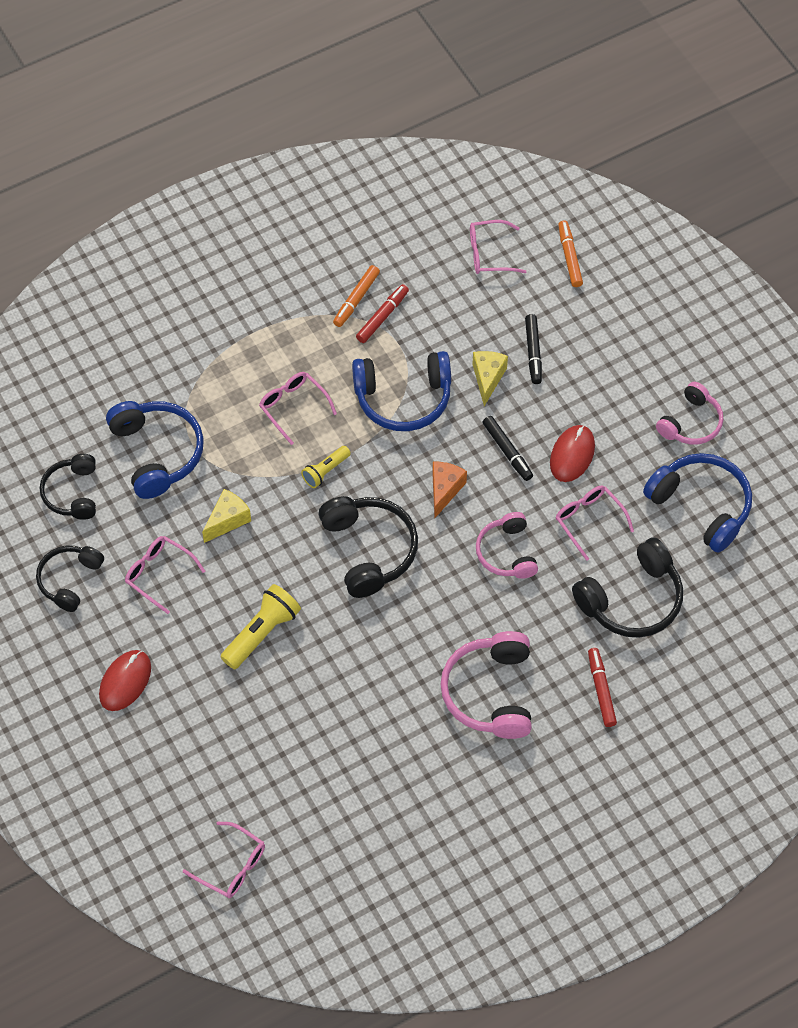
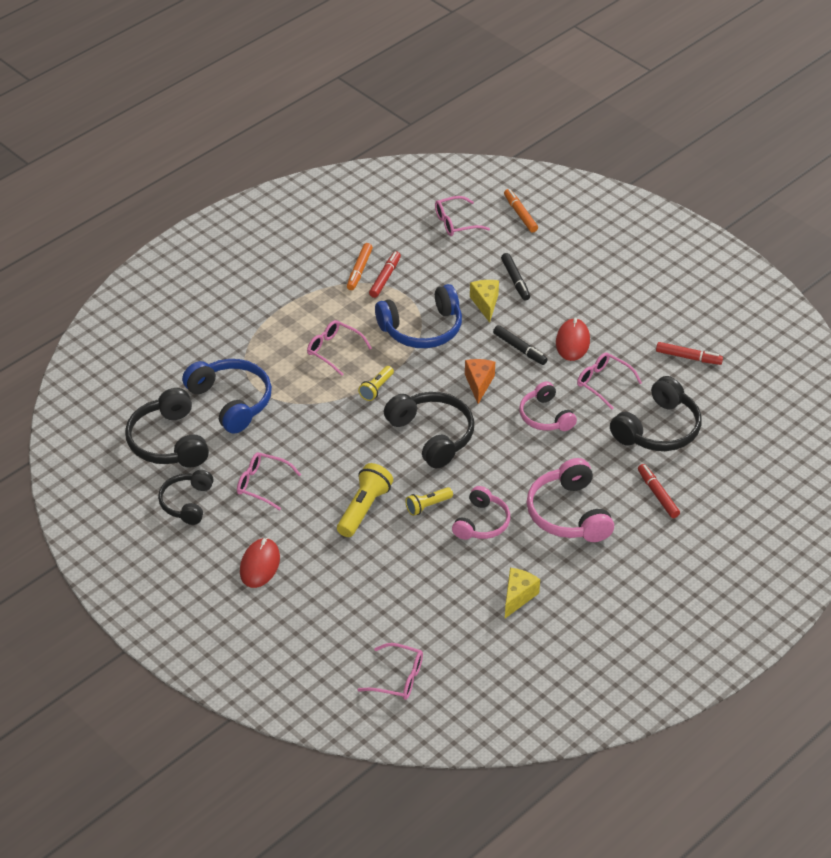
camera: 15 degrees left, 15 degrees down
(72, 493) = (169, 442): black headphones -> black headphones, size x1.54
(227, 520) = (307, 437): yellow cheese -> yellow cheese (518, 597)
(334, 645) = (427, 506): none -> yellow flashlight
(690, 423) = (658, 304): pink headphones -> pink headphones (481, 523)
(701, 506) = (688, 357): blue headphones -> red marker

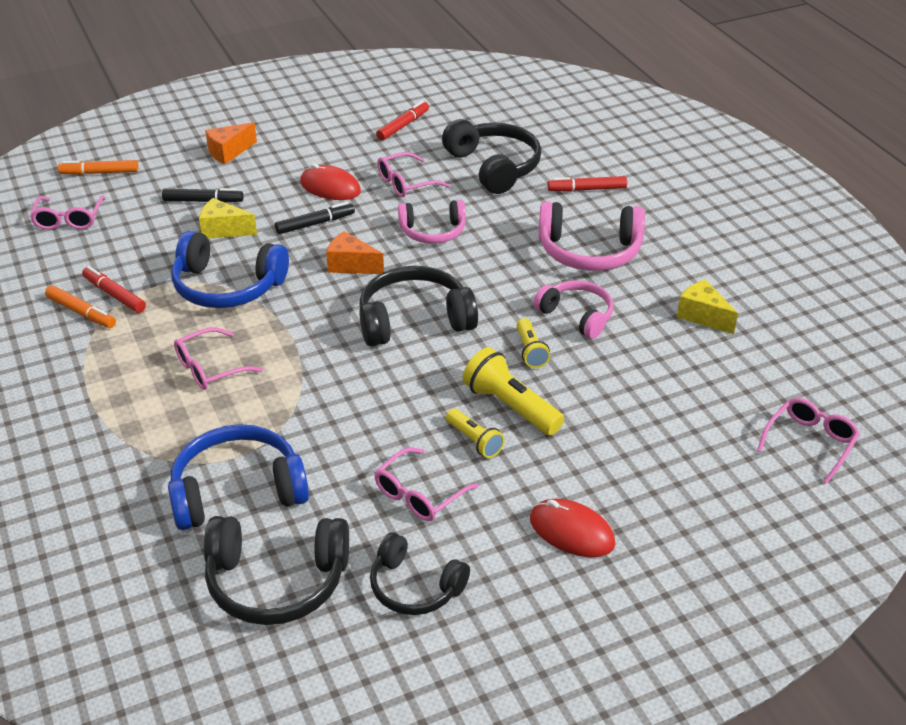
camera: 70 degrees left, 5 degrees down
(376, 388) = (305, 347): yellow flashlight -> yellow flashlight (474, 441)
(422, 328) = (227, 286): blue headphones -> blue headphones turned 105 degrees clockwise
(588, 270) = (229, 152): none -> orange cheese

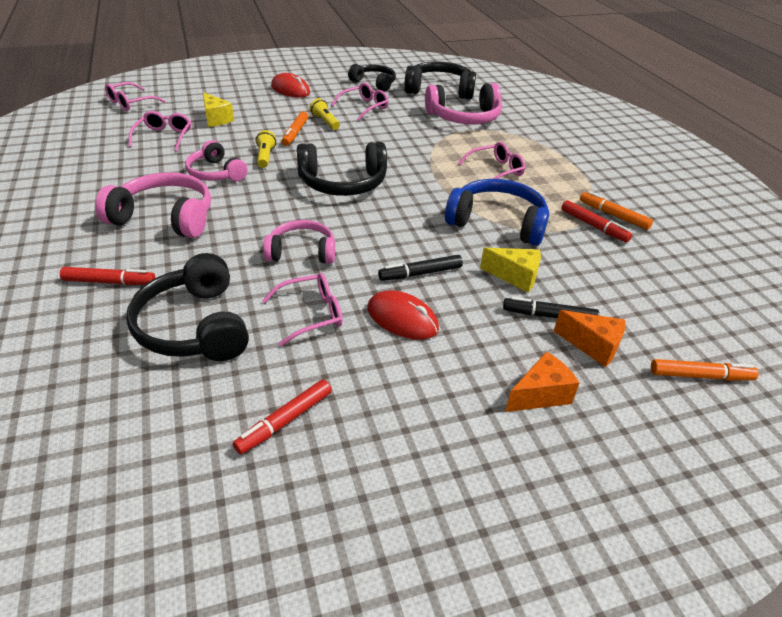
camera: 175 degrees left, 0 degrees up
(69, 219) = (689, 308): pink glasses -> pink glasses (164, 137)
(238, 491) = (464, 117): blue headphones -> pink headphones
(351, 265) = (387, 229): orange cheese -> orange cheese (592, 346)
(510, 406) = (295, 133): yellow flashlight -> orange marker
(702, 316) = (120, 163): yellow cheese -> yellow cheese (216, 119)

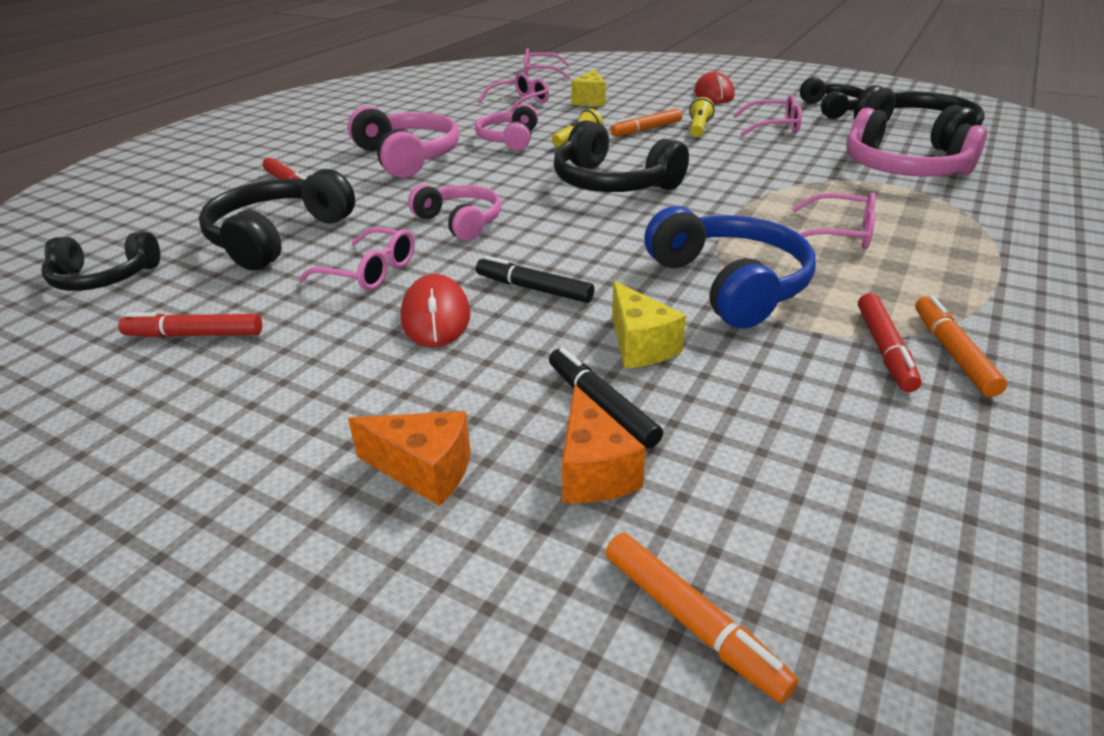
camera: 50 degrees right, 5 degrees down
(114, 436) = (104, 278): none -> black headphones

